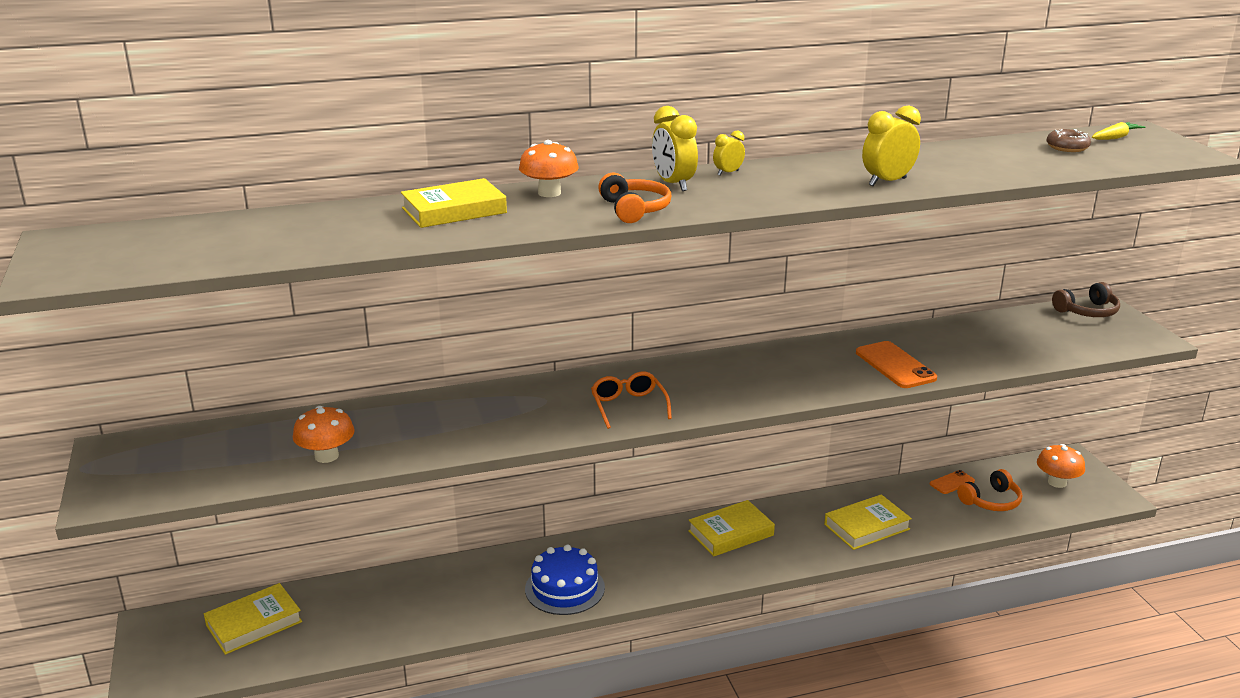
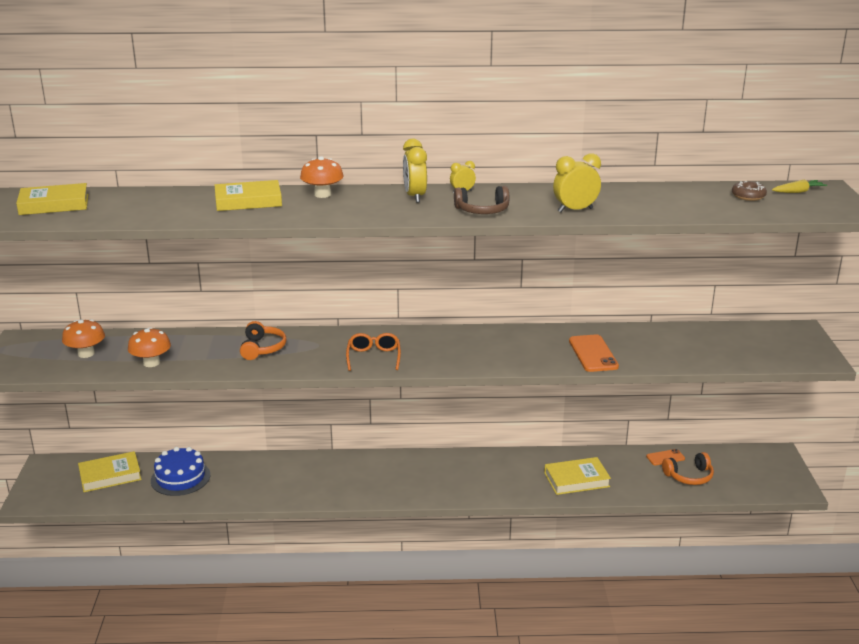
camera: 15 degrees right, 0 degrees up
(565, 588) = (328, 487): blue cake -> blue cake (180, 478)
(634, 209) = (371, 212): orange headphones -> orange headphones (262, 348)
(731, 533) = (469, 468): yellow book -> yellow book (54, 204)
(1057, 482) = (754, 470): orange mushroom -> orange mushroom (86, 353)
(1087, 311) = (783, 332): brown headphones -> brown headphones (482, 210)

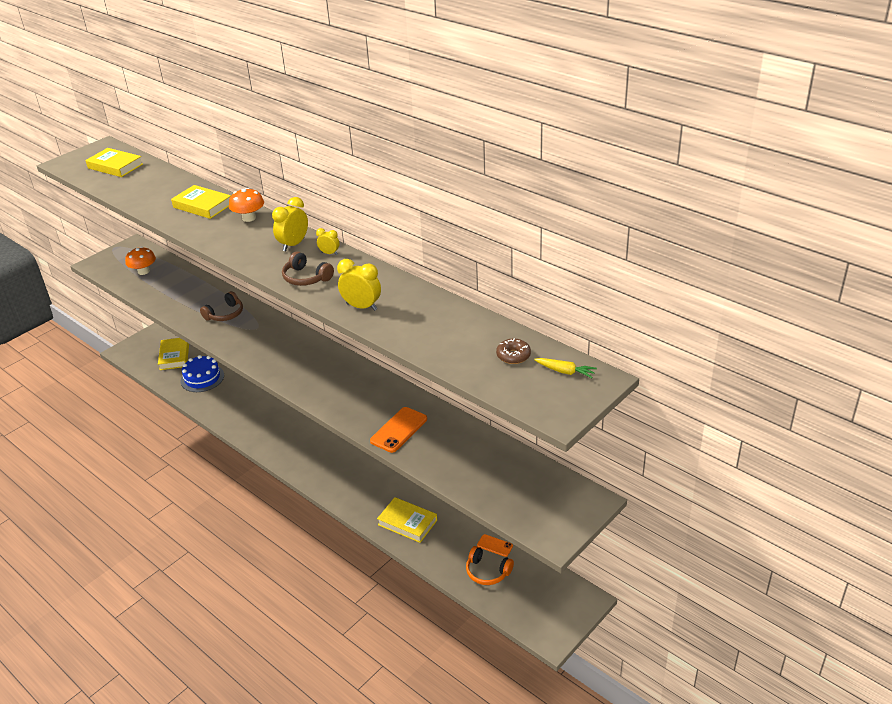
camera: 45 degrees right, 10 degrees up
(110, 475) = (174, 356): yellow book -> yellow book turned 60 degrees clockwise
(151, 363) = (160, 295): orange mushroom -> none
(262, 348) = (225, 314): orange headphones -> brown headphones
(373, 357) = (269, 355): orange glasses -> none

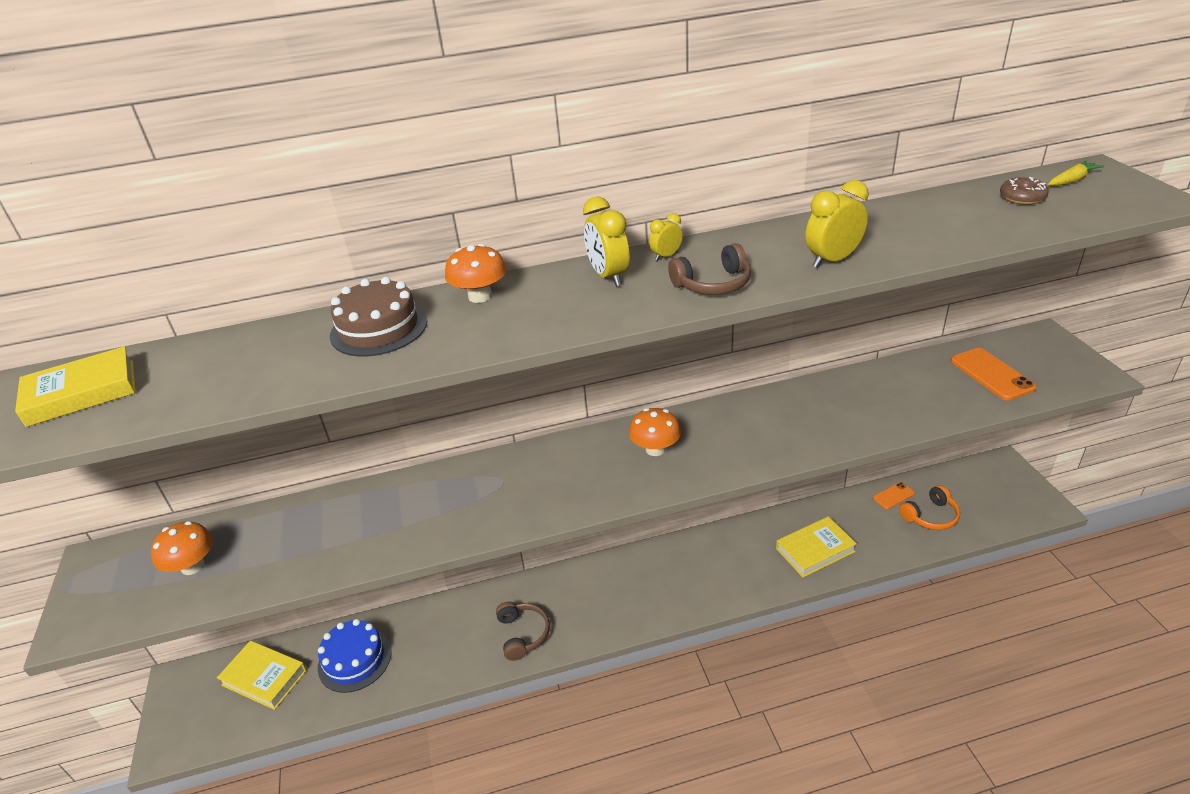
camera: 55 degrees left, 0 degrees up
(203, 205) = (379, 328): yellow book -> brown cake
(225, 314) = (432, 503): brown headphones -> brown headphones (523, 634)
(319, 367) = (655, 449): none -> orange mushroom
(399, 430) = (841, 422): orange phone -> orange phone (991, 374)

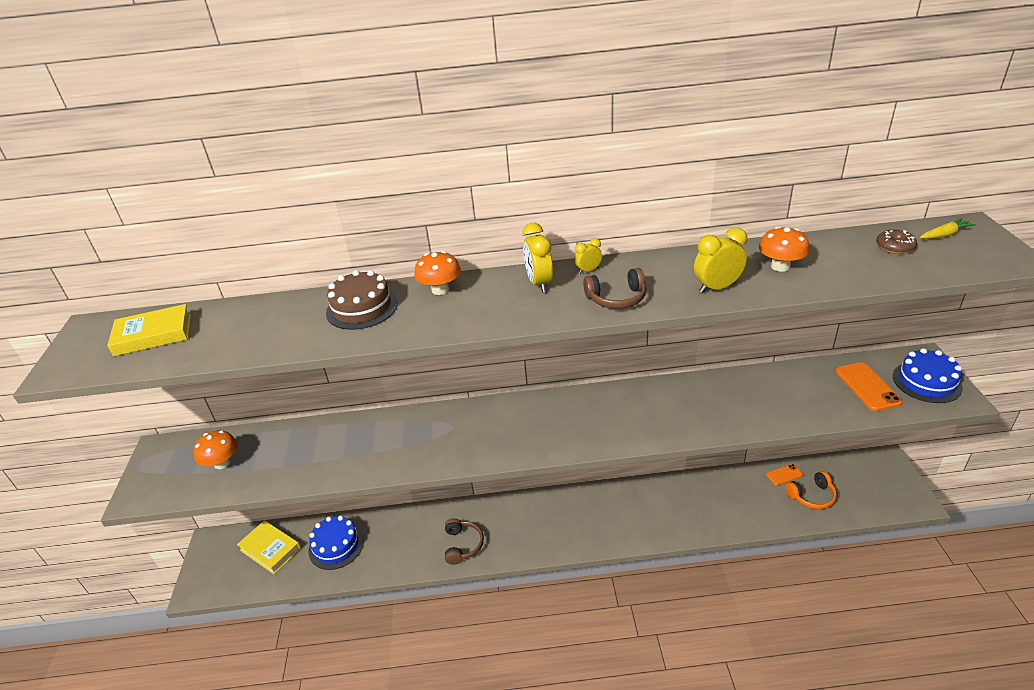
camera: 10 degrees right, 0 degrees up
(655, 449) = (574, 416): orange mushroom -> orange mushroom (780, 266)
(815, 550) = (707, 511): yellow book -> none
(1055, 361) = (926, 382): none -> blue cake

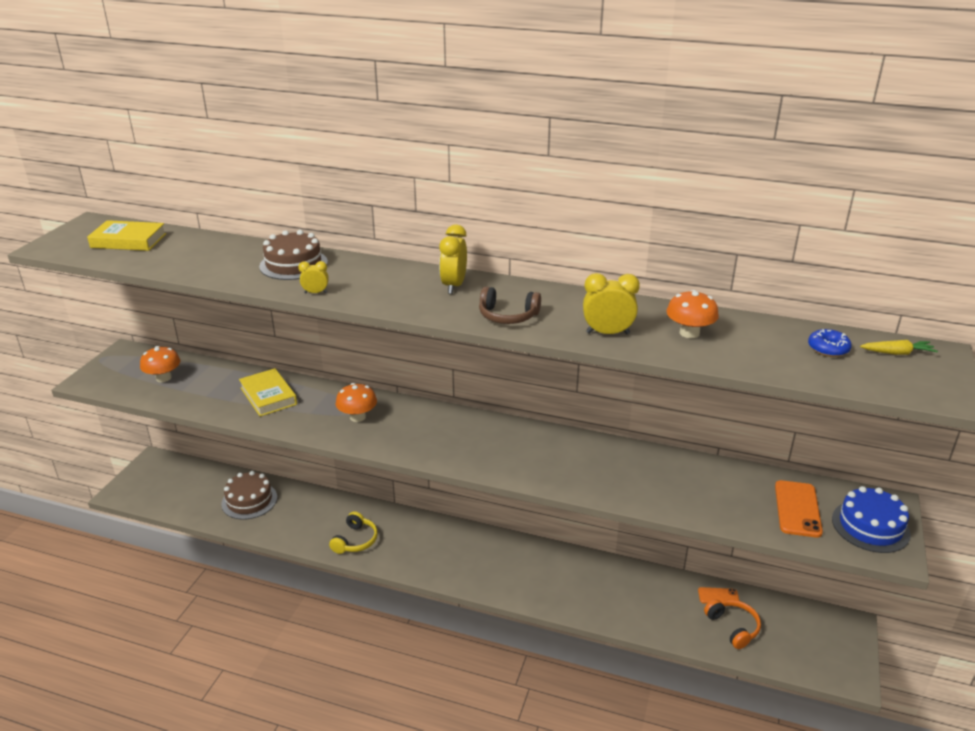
camera: 20 degrees right, 5 degrees down
(270, 549) = (195, 483): yellow book -> yellow book (268, 396)
(336, 545) = (249, 500): blue cake -> brown cake
(440, 290) = (367, 268): orange mushroom -> orange mushroom (357, 417)
(463, 545) = (355, 540): brown headphones -> yellow headphones
(588, 270) = (507, 287): yellow clock -> yellow clock (315, 293)
(812, 496) = (733, 627): orange headphones -> orange headphones turned 120 degrees counterclockwise
(894, 247) = (828, 349): brown donut -> blue donut

